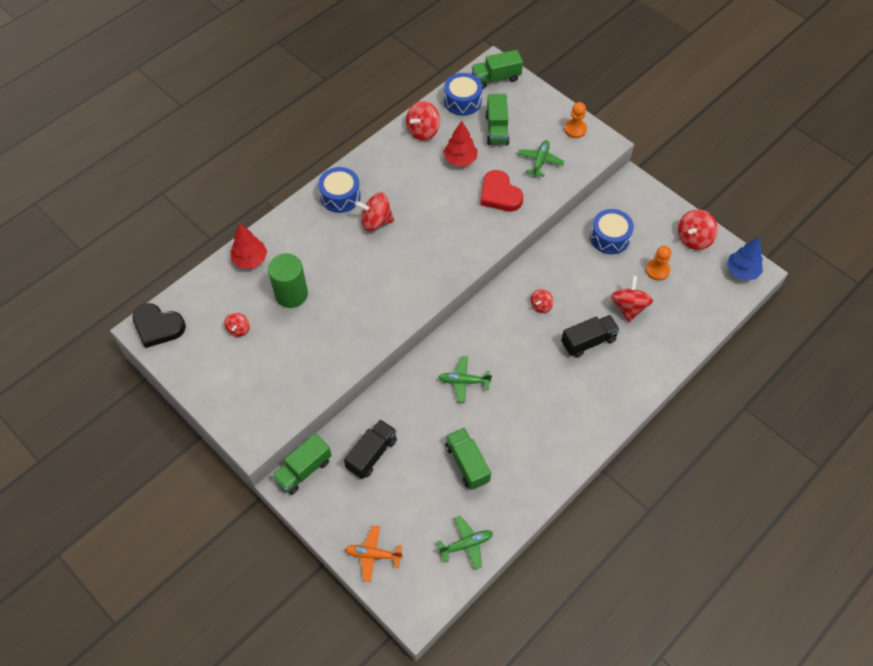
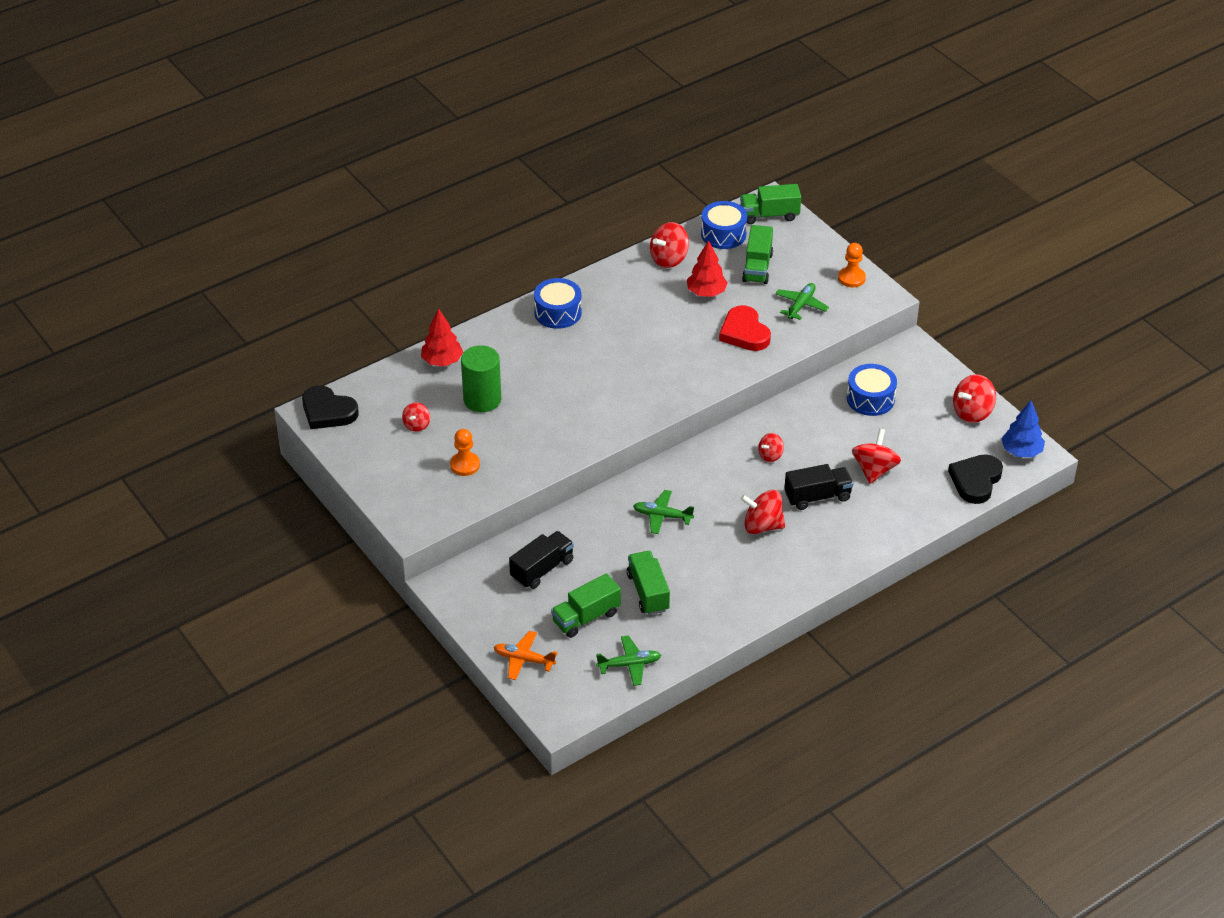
camera: 10 degrees right, 15 degrees down
(303, 470) = (463, 574): green truck -> green truck (586, 617)
(376, 221) = (593, 342): red spinning top -> red spinning top (762, 526)
(657, 270) = (919, 438): orange pawn -> orange pawn (465, 465)
(712, 305) = (975, 481): none -> black heart

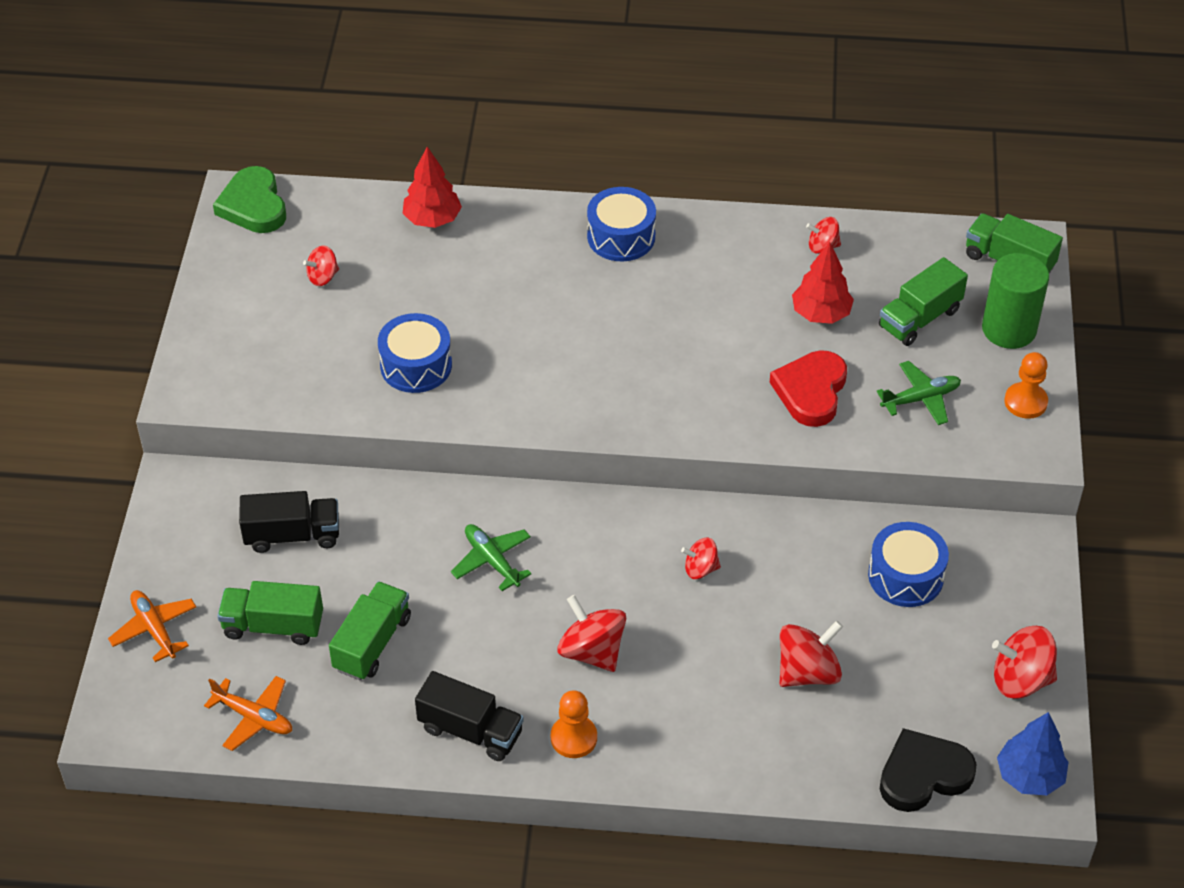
camera: 40 degrees right, 5 degrees up
(328, 411) = (253, 205): black heart -> green heart
(465, 465) = (318, 355): orange pawn -> orange pawn (574, 738)
(482, 399) = (423, 290): green cylinder -> green cylinder (1009, 329)
(630, 664) = (254, 717): green plane -> orange plane
(669, 259) = (822, 246): red spinning top -> red spinning top, size x0.59
(723, 234) = (924, 253): blue drum -> blue drum (416, 365)
(817, 497) = (698, 659): black truck -> black truck (470, 731)

